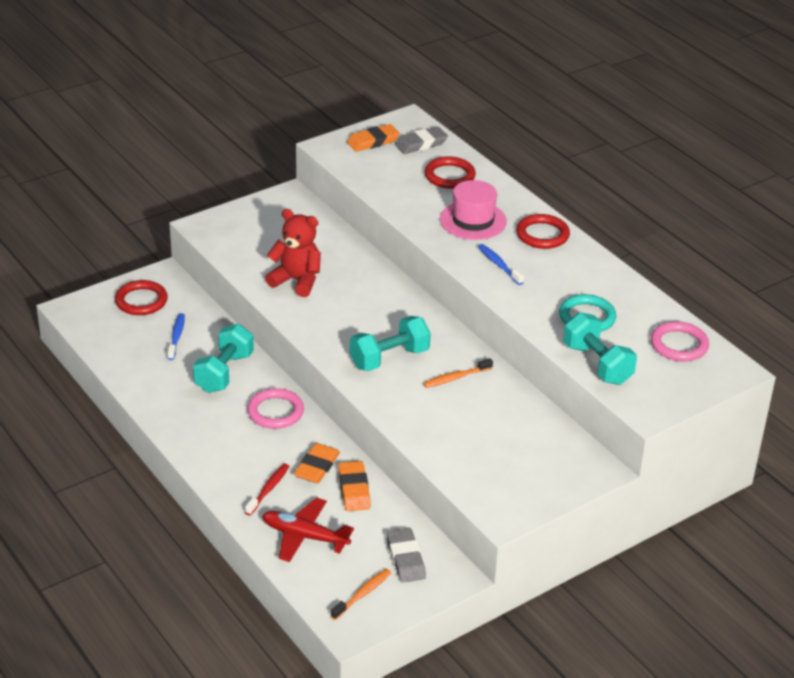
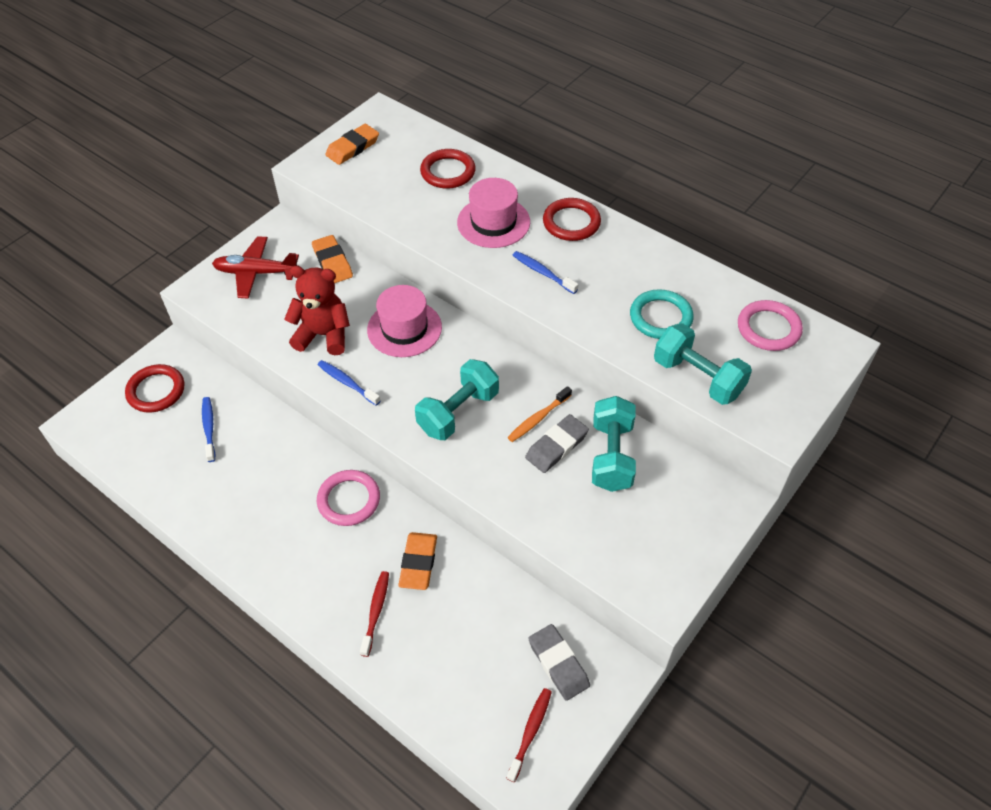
camera: 15 degrees left, 15 degrees up
(224, 372) = (276, 462): turquoise dumbbell -> turquoise dumbbell (611, 456)
(303, 318) = (347, 382): none -> blue toothbrush
(304, 536) = (438, 667): red plane -> red plane (256, 273)
(354, 489) = (469, 583): orange eraser -> orange eraser (332, 262)
(363, 594) = (530, 732): orange toothbrush -> red toothbrush
(368, 291) = (404, 328): none -> pink hat
(421, 144) = (403, 139): grey eraser -> grey eraser (556, 446)

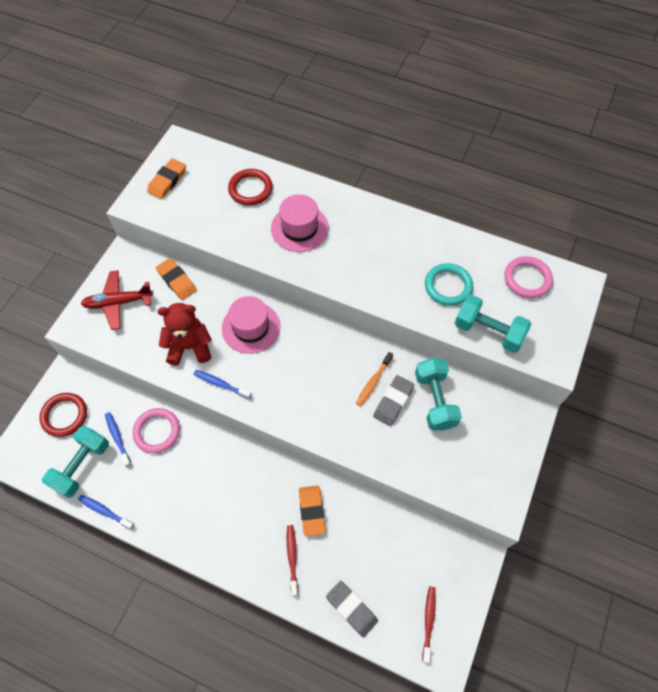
camera: 15 degrees left, 10 degrees up
(349, 500) = (245, 472): pink ring -> pink ring (157, 431)
(458, 412) = (313, 390): turquoise dumbbell -> turquoise dumbbell (82, 466)
(542, 272) = (350, 265): blue toothbrush -> blue toothbrush (105, 511)
(558, 664) = (433, 564): grey eraser -> grey eraser (351, 609)
(571, 222) = (359, 216): red ring -> none

